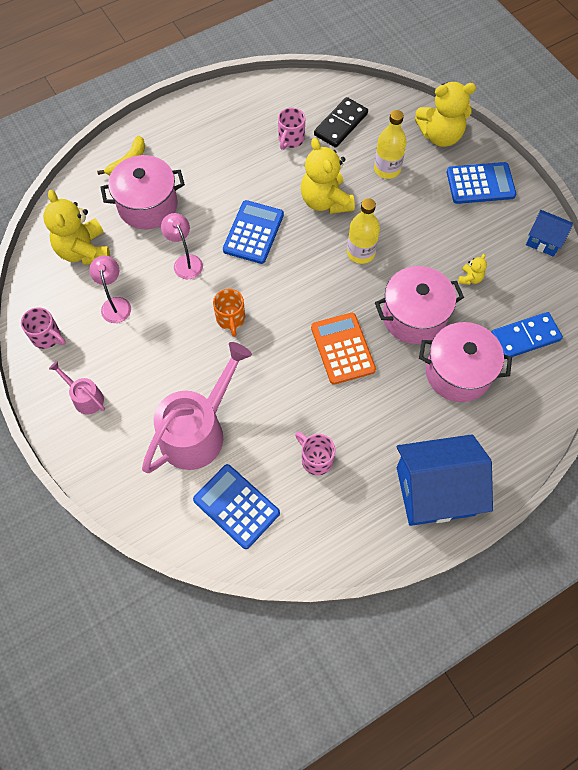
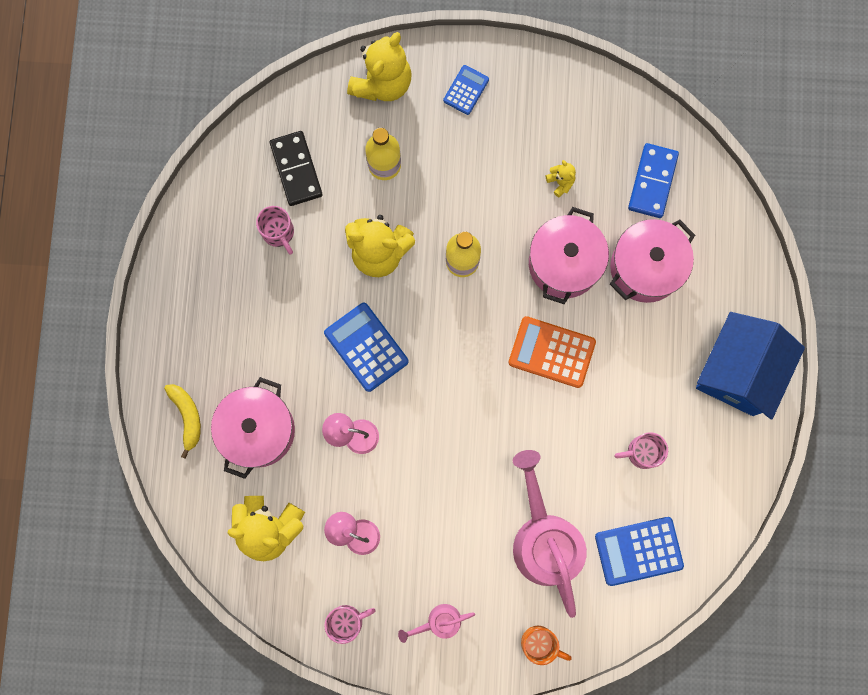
camera: 55 degrees left, 15 degrees up
(231, 319) = (449, 434): orange mug -> orange mug (539, 643)
(480, 184) = (466, 90): blue calculator -> blue calculator, size x0.59
(544, 240) = (569, 83): blue house -> none

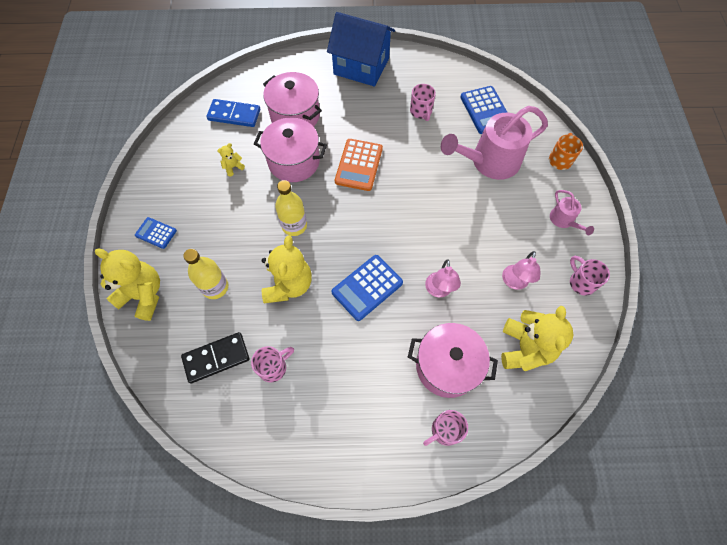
camera: 95 degrees left, 15 degrees down
(187, 417) = (444, 430): yellow banana -> pink mug

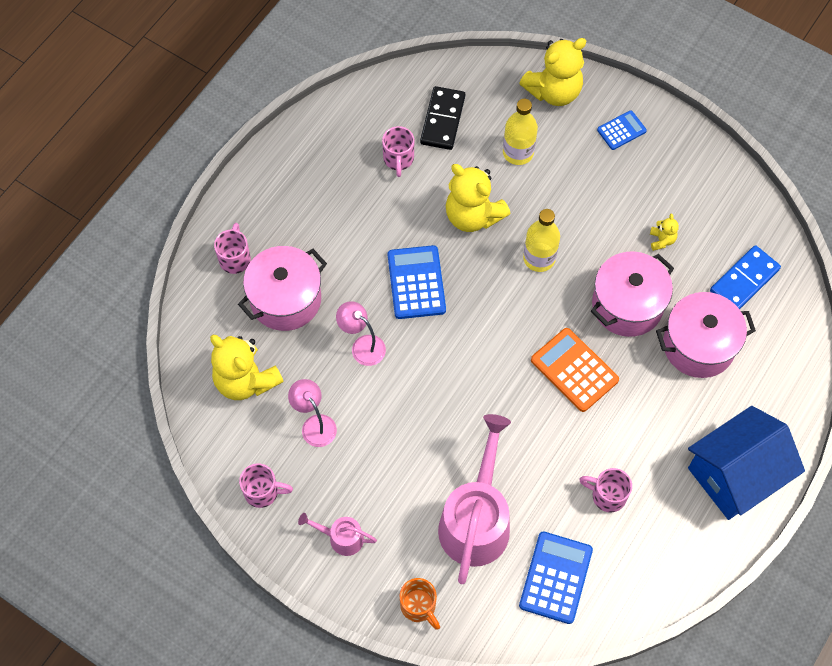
camera: 125 degrees right, 0 degrees up
(485, 110) = (555, 577): blue calculator -> blue calculator turned 90 degrees clockwise

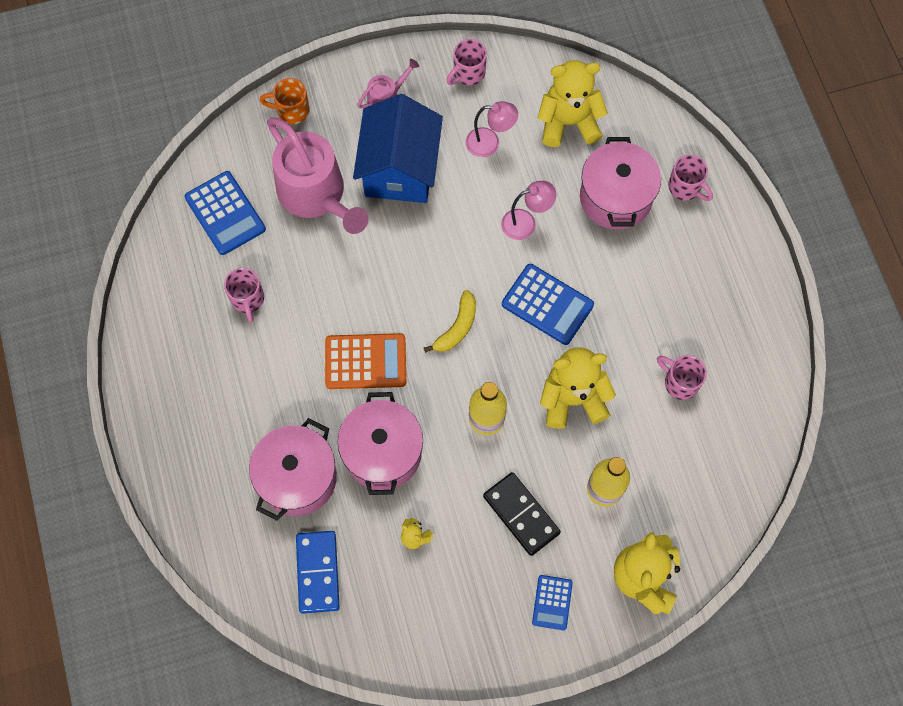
camera: 130 degrees right, 5 degrees up
(443, 120) = (691, 452): black domino -> black domino (521, 514)
(490, 329) = (457, 327): none -> yellow banana
(607, 495) = (248, 299): pink mug -> pink mug turned 105 degrees clockwise
(735, 475) = (174, 407): blue house -> blue house (400, 169)

